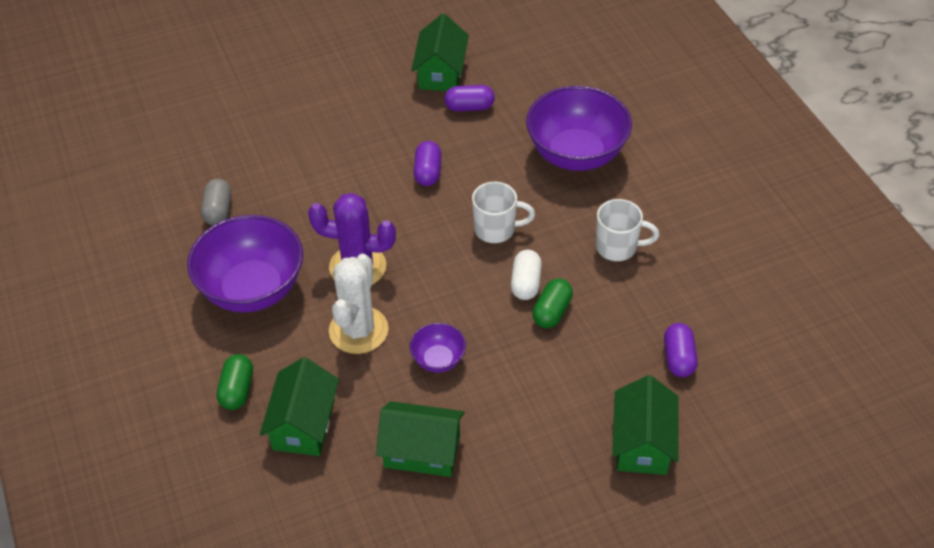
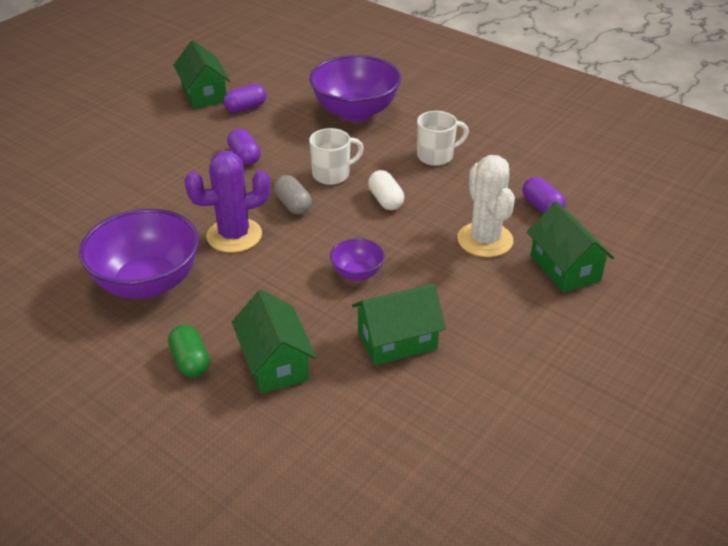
camera: 30 degrees left, 10 degrees down
(218, 211) = (70, 238): grey capsule -> grey capsule (293, 205)
(358, 330) = (271, 278): white cactus -> white cactus (485, 240)
(552, 312) = (422, 211): green capsule -> none

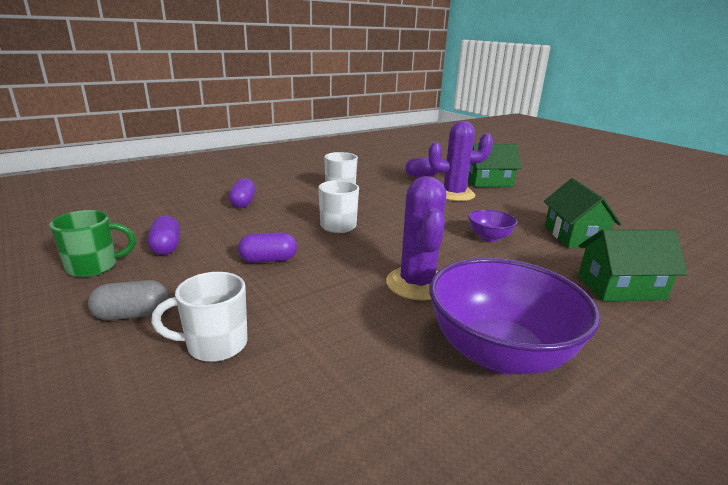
camera: 75 degrees left, 15 degrees down
(129, 168) = (215, 345): none -> white mug
(190, 361) = (638, 335): green capsule -> none
(204, 94) = (94, 267): green house -> green mug
(293, 205) = (377, 248): grey capsule -> grey capsule (132, 315)
(355, 112) = (243, 203): purple bowl -> purple capsule
(385, 200) = (390, 213): white capsule -> none
(485, 240) = (454, 194): white cactus -> purple cactus

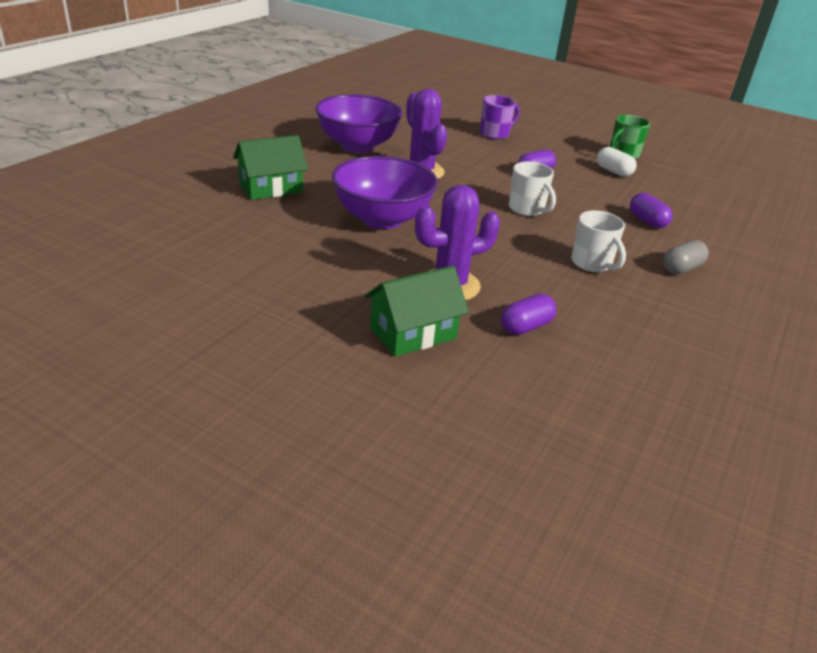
camera: 155 degrees right, 10 degrees up
(132, 315) = (552, 139): grey capsule -> grey capsule (681, 268)
(166, 247) = (613, 171): purple capsule -> white capsule
(215, 345) = (495, 134): white mug -> purple mug
(489, 237) = (382, 219): purple bowl -> purple bowl, size x2.10
(573, 236) = (294, 235): green house -> none

